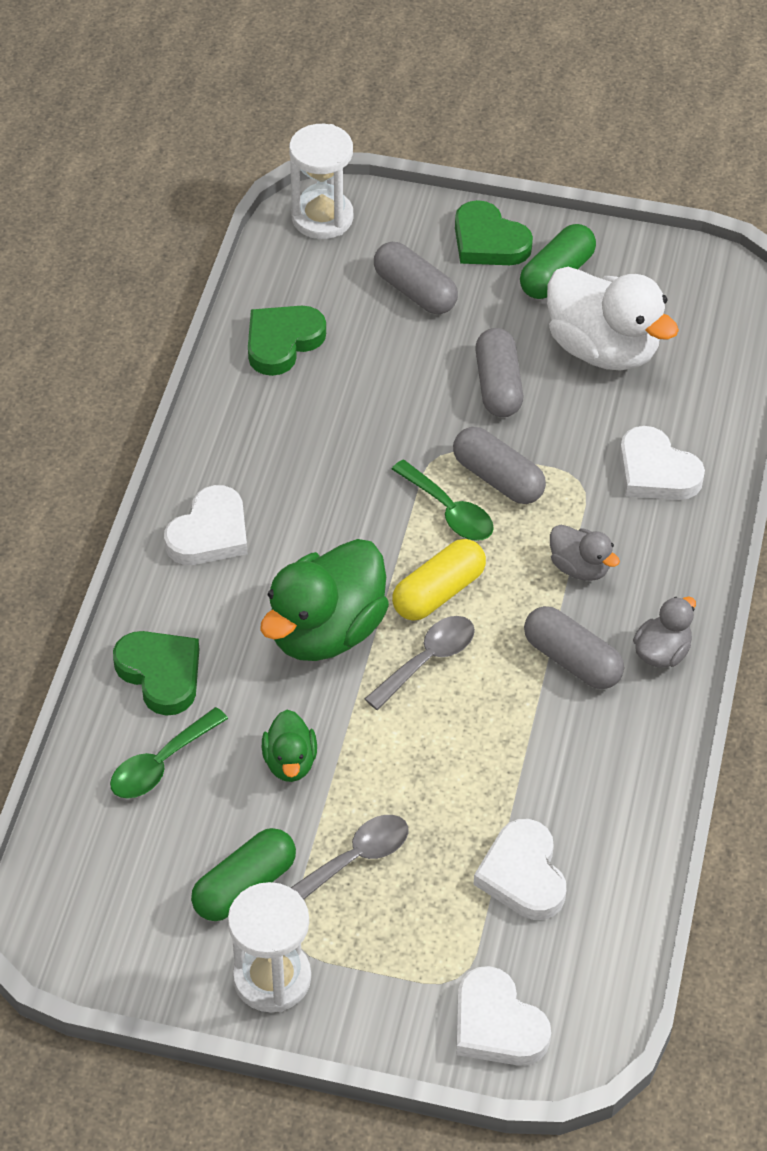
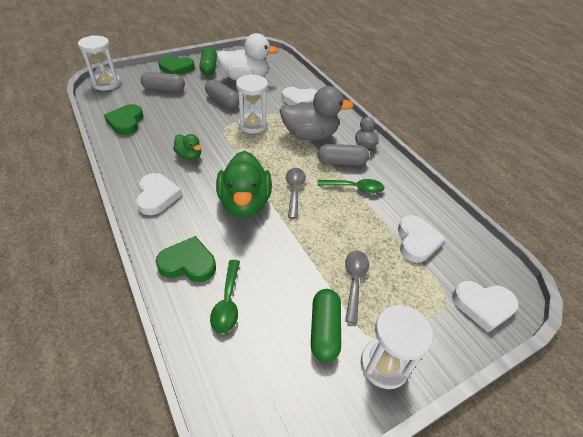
camera: 45 degrees left, 5 degrees down
(290, 762) = (284, 261): green duck -> green duck (189, 156)
(438, 592) = (272, 167): yellow capsule -> none
(449, 511) = (247, 142): green spoon -> green spoon (355, 188)
(498, 478) = (253, 125): grey capsule -> white hourglass
(523, 875) = (416, 241): white heart -> white heart turned 120 degrees counterclockwise
(580, 567) = (310, 135): grey duck -> grey duck, size x1.99

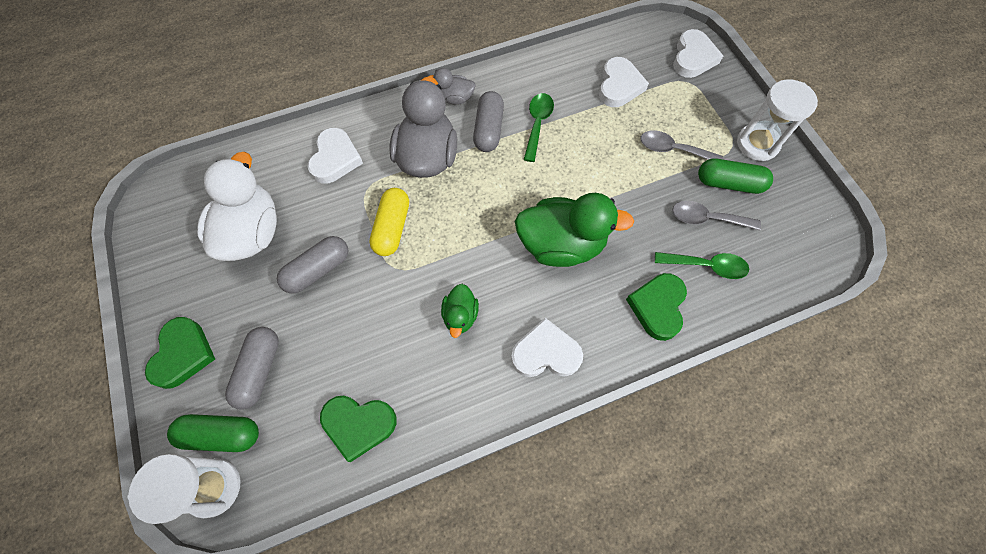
camera: 80 degrees left, 20 degrees up
(189, 156) = (460, 316): green duck -> green duck turned 135 degrees clockwise
(209, 68) = (196, 294): green capsule -> green capsule (221, 434)
(253, 125) = (392, 228): white hourglass -> yellow capsule
(294, 190) = (539, 188): grey spoon -> grey spoon (707, 219)
(416, 241) = (619, 86): white heart -> white heart turned 90 degrees clockwise

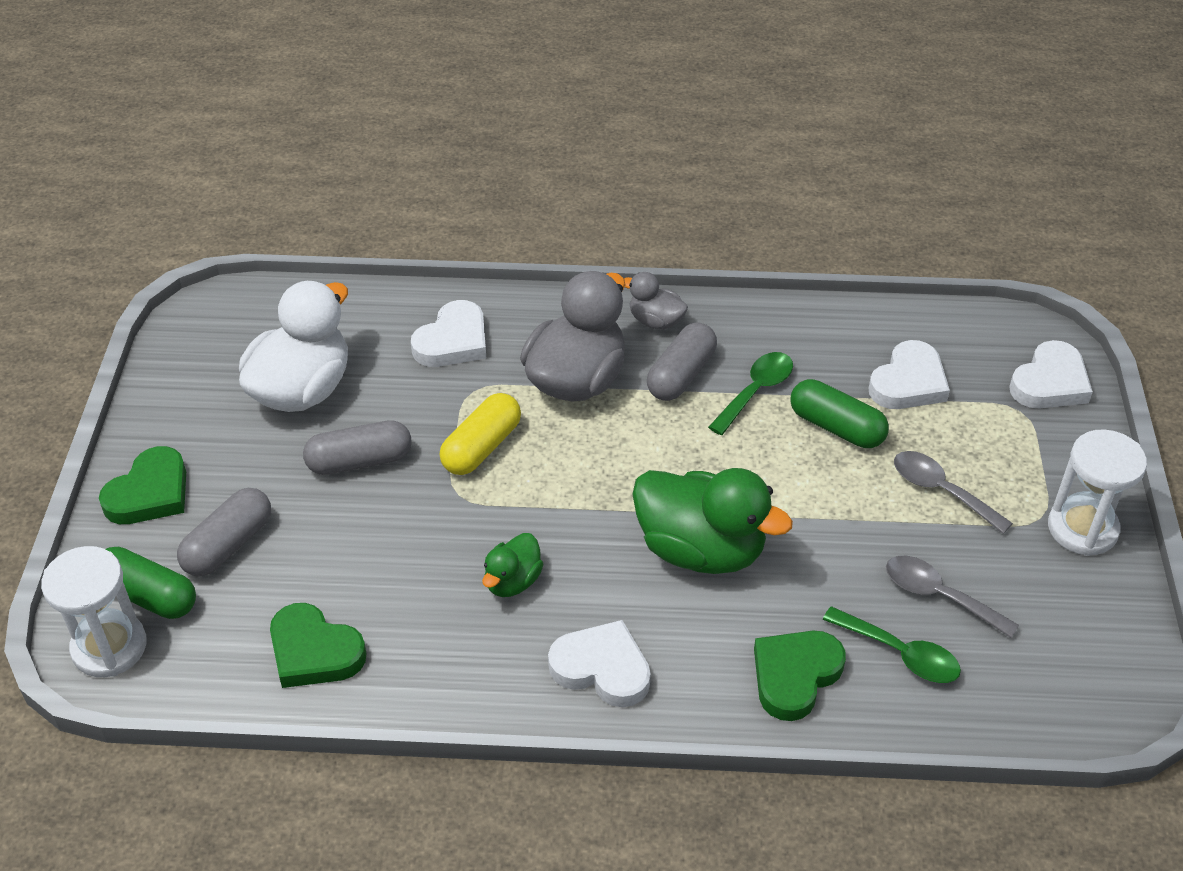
camera: 25 degrees right, 20 degrees down
(729, 183) = (1003, 564): green capsule -> green capsule (836, 427)

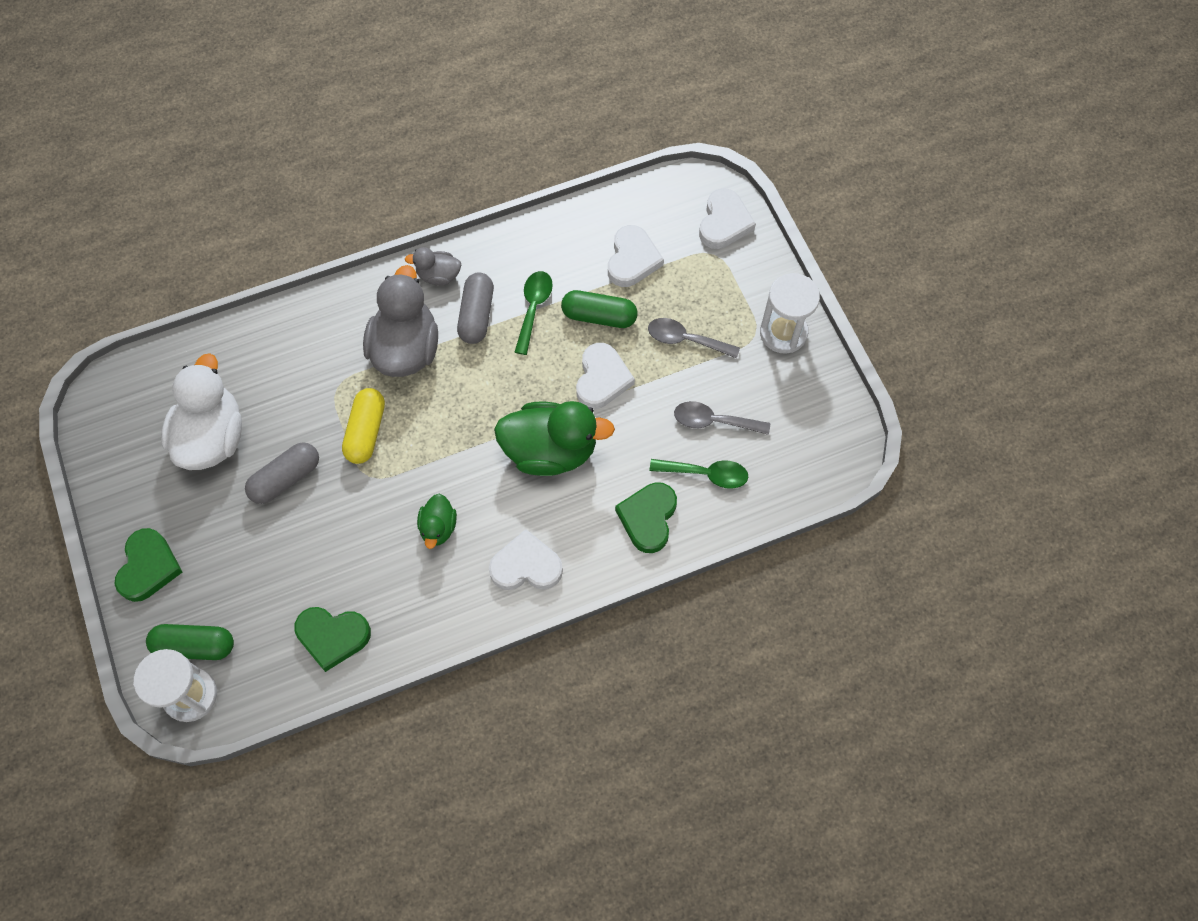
camera: 25 degrees left, 20 degrees up
(228, 545) = (229, 583): grey capsule -> none
(453, 341) = (301, 351): white heart -> white heart (602, 379)

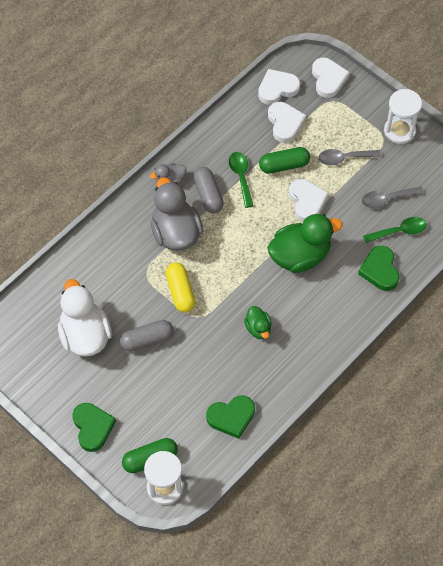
camera: 25 degrees left, 5 degrees down
(286, 478) = (147, 340): grey capsule -> grey capsule turned 45 degrees clockwise
(526, 566) = (323, 328): white heart -> white heart (277, 88)

